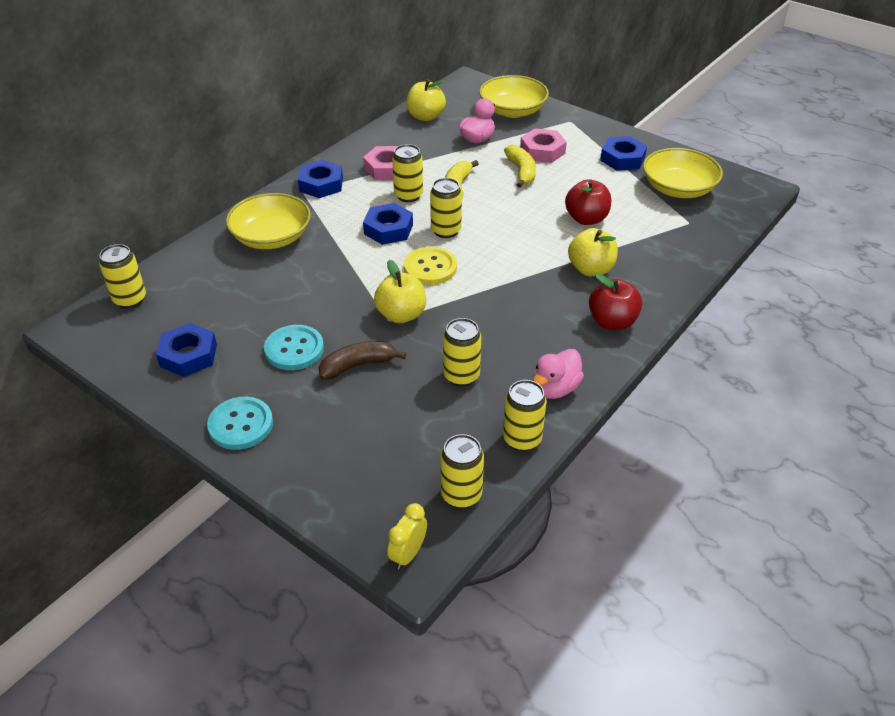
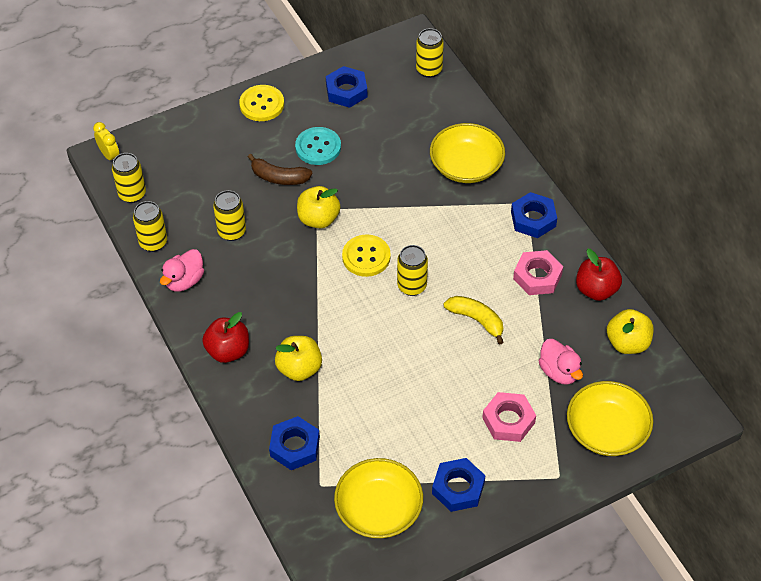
camera: 115 degrees right, 10 degrees up
(241, 425) = (262, 104): turquoise button -> yellow button
(358, 365) = (279, 177): brown banana -> brown banana turned 105 degrees clockwise
(388, 229) = (436, 246): blue nut -> blue nut (295, 446)
(408, 195) = (481, 277): yellow can -> none
(521, 172) = (478, 384): yellow banana -> none
(555, 388) = (184, 281): pink duck -> pink duck turned 120 degrees counterclockwise
(586, 219) = (372, 401): red apple -> red apple (596, 290)

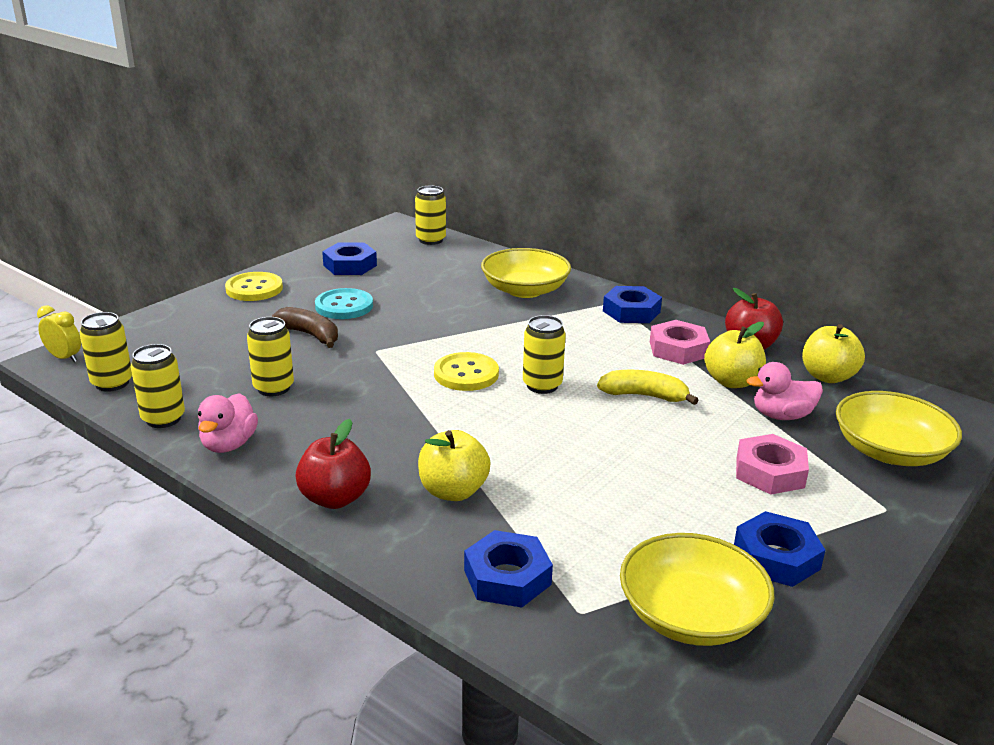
camera: 25 degrees left, 25 degrees down
(279, 177) = (310, 335): brown banana -> brown banana turned 135 degrees counterclockwise
(318, 219) = (383, 356): yellow apple -> yellow apple (732, 382)
(559, 372) = (781, 416): pink duck -> pink duck turned 135 degrees clockwise

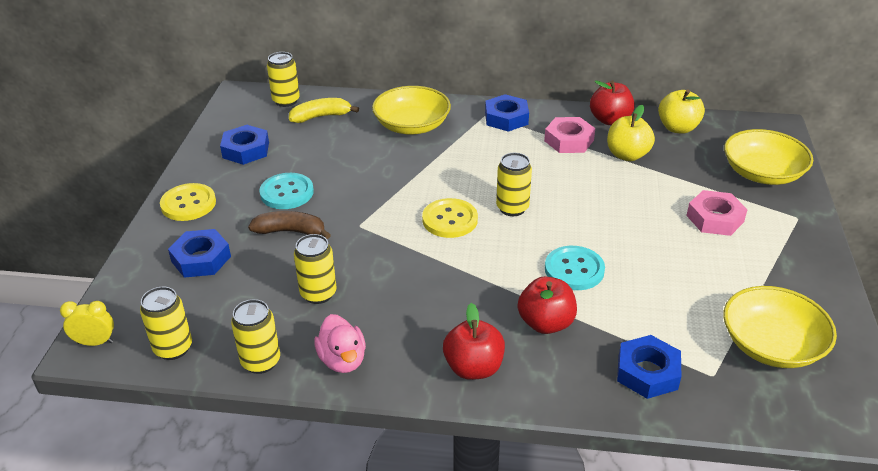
camera: 30 degrees left, 10 degrees up
(453, 491) = (546, 323): yellow apple -> red apple
(541, 458) = (574, 270): none -> turquoise button
(644, 396) = (586, 189): yellow banana -> yellow banana (321, 116)
(776, 557) = (775, 280): blue nut -> blue nut (201, 259)
(781, 416) = (681, 171): pink duck -> none

